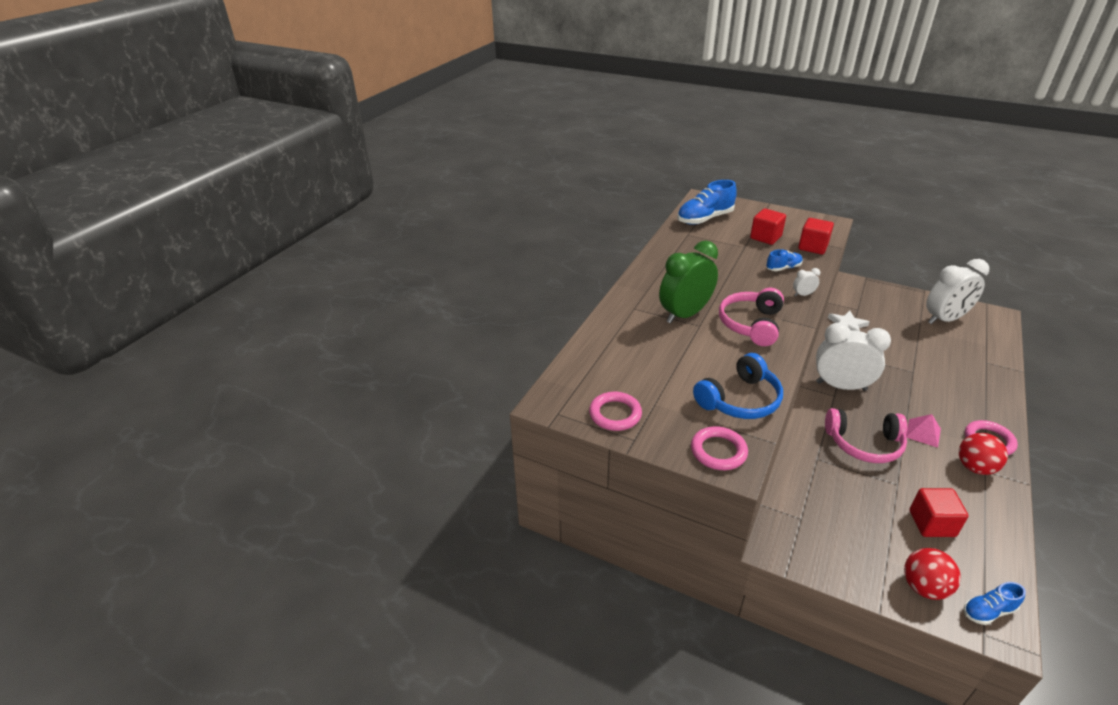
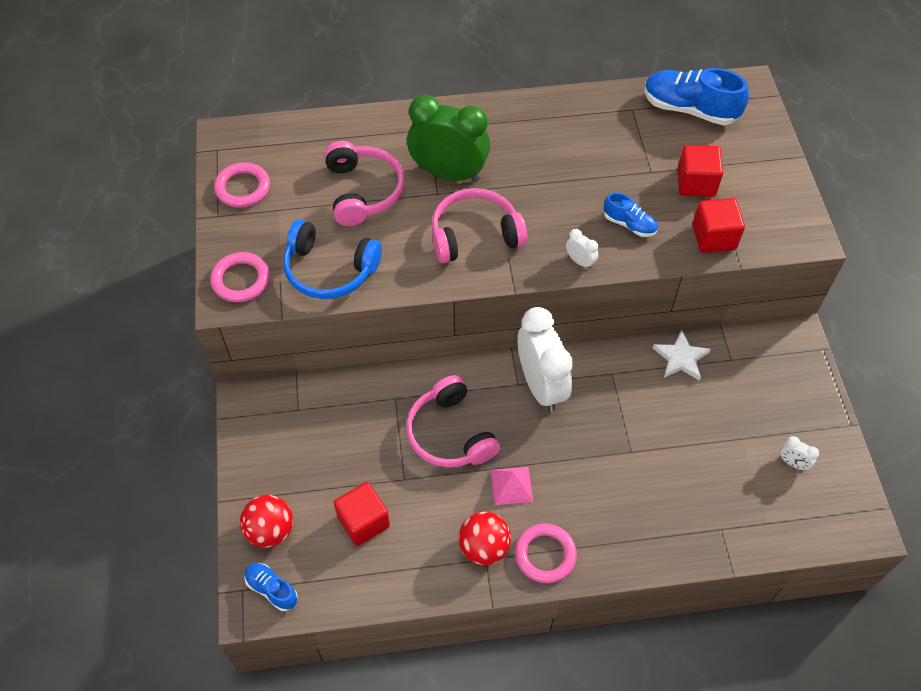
camera: 55 degrees right, 20 degrees up
(670, 356) = (363, 191): none -> pink headphones
(944, 319) = (792, 463): white clock -> white clock, size x0.40

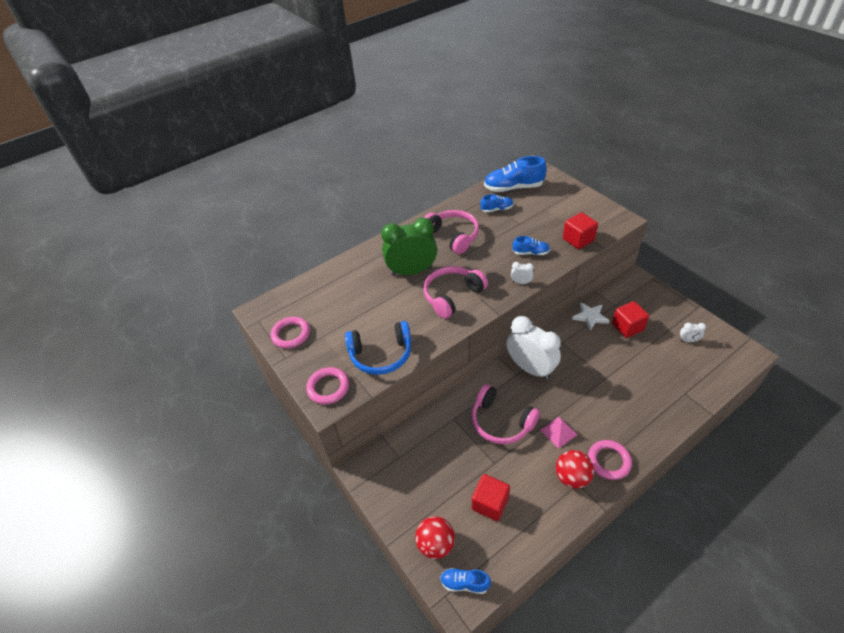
camera: 25 degrees left, 10 degrees down
(363, 191) = (368, 303): pink headphones -> pink headphones (453, 236)
(637, 133) = (497, 209): none -> blue shoe
(696, 183) = (546, 219): red cube -> red cube (627, 327)

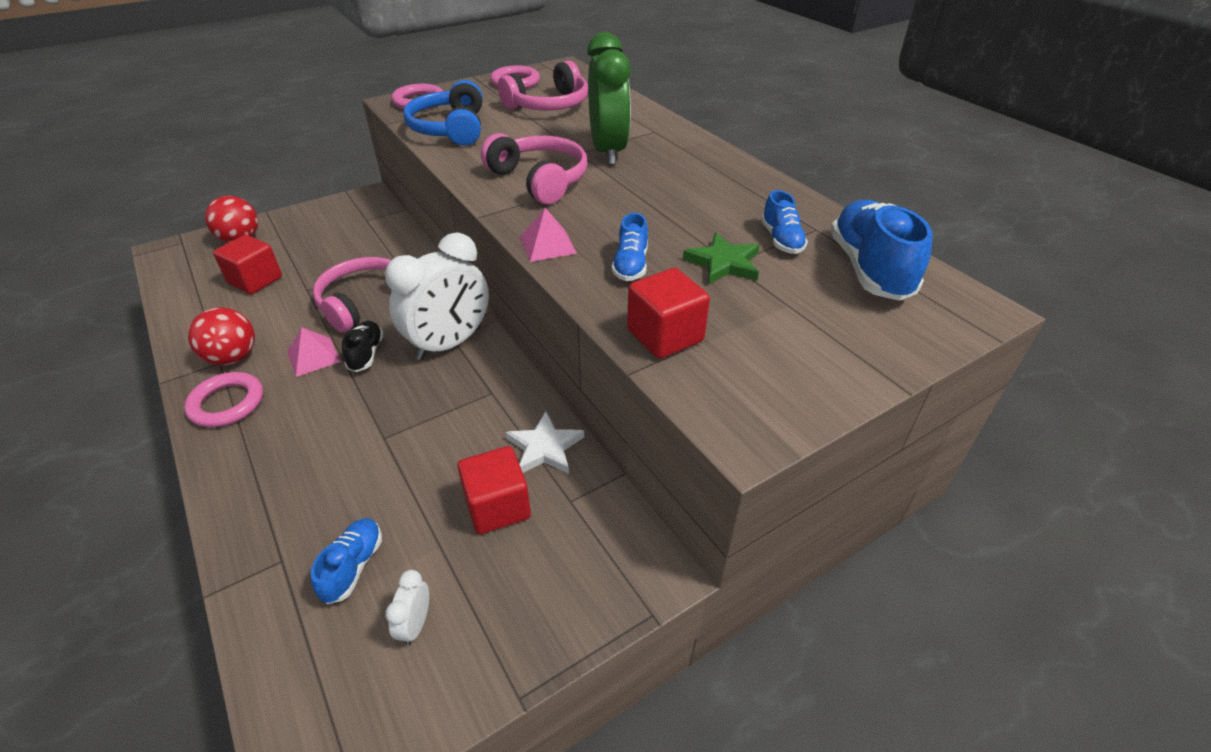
camera: 90 degrees right, 5 degrees down
(453, 236) = (694, 189): pink headphones -> pink headphones (549, 105)
(464, 583) = (181, 255): blue shoe -> blue shoe (353, 566)
(520, 225) = (723, 263): none -> green star
(521, 282) = (547, 245): white clock -> pink pyramid
(549, 405) = (366, 354): none -> black shoe

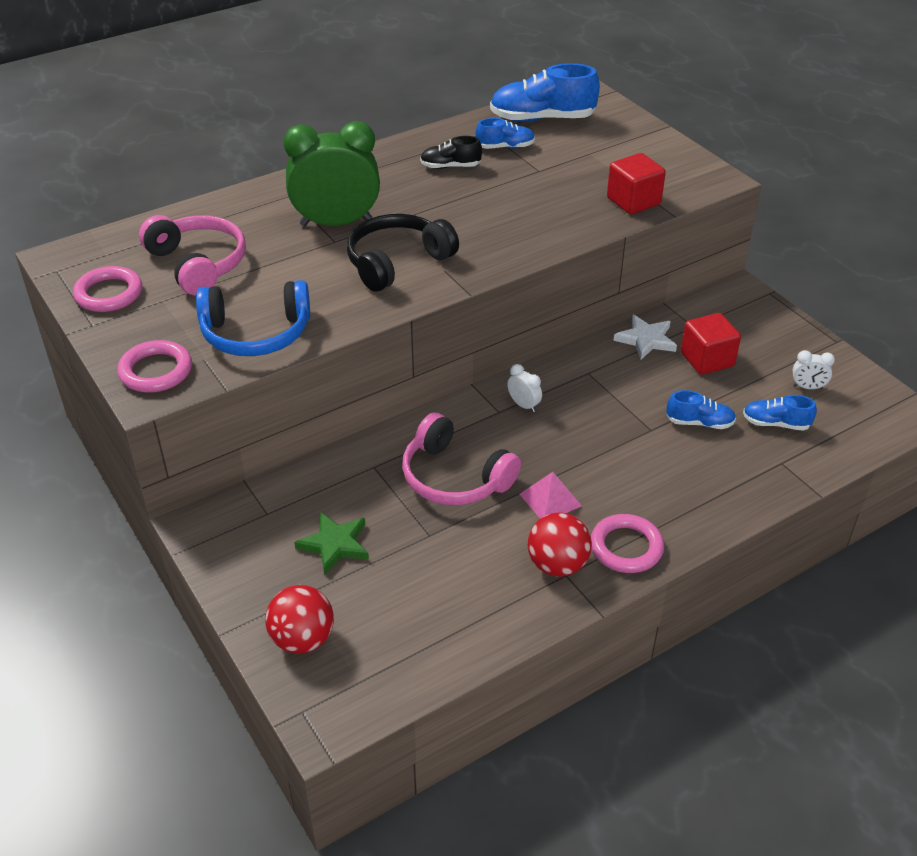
camera: 90 degrees left, 0 degrees up
(255, 280) = (408, 590): red cube -> none
(366, 354) = (543, 461): black shoe -> black shoe (450, 166)
(449, 344) = (523, 405): white clock -> white clock, size x0.40
(539, 180) = (397, 262): pink headphones -> black headphones
(547, 245) = (519, 253): pink pyramid -> none
(630, 265) = (547, 213): blue shoe -> blue shoe (699, 423)
(723, 263) = (540, 173): green star -> green star (335, 544)

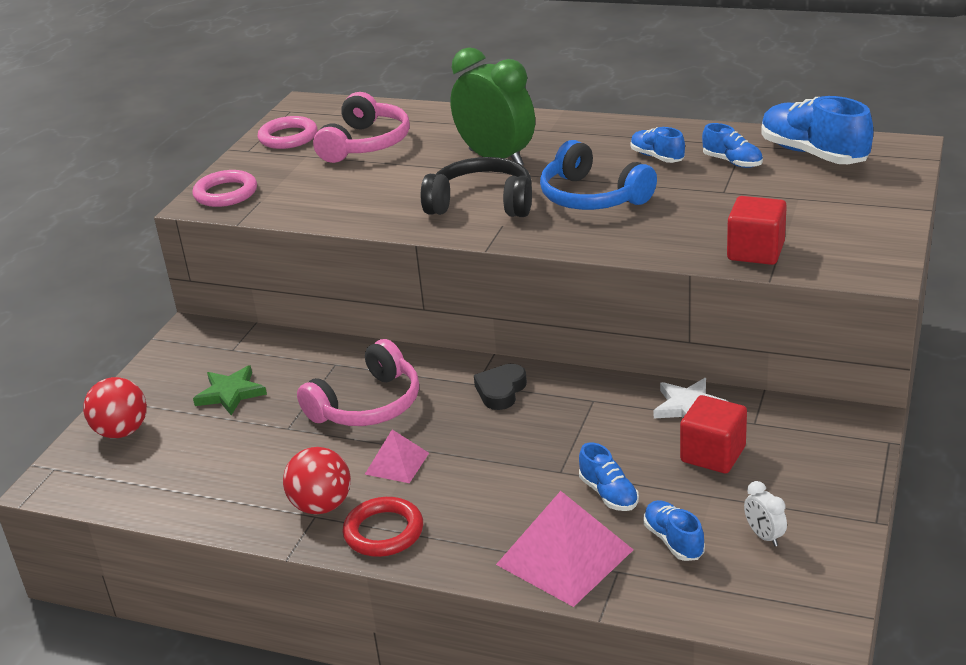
camera: 55 degrees right, 10 degrees down
(256, 333) = (313, 201): blue headphones -> blue headphones (592, 197)
(450, 166) = (657, 157): black shoe -> blue shoe
(455, 477) = (367, 405): pink headphones -> pink headphones turned 135 degrees counterclockwise
(523, 405) = (501, 391): white clock -> black heart
(626, 547) = (383, 532): pink ring -> red ring
(745, 477) = (565, 557): none -> pink pyramid

